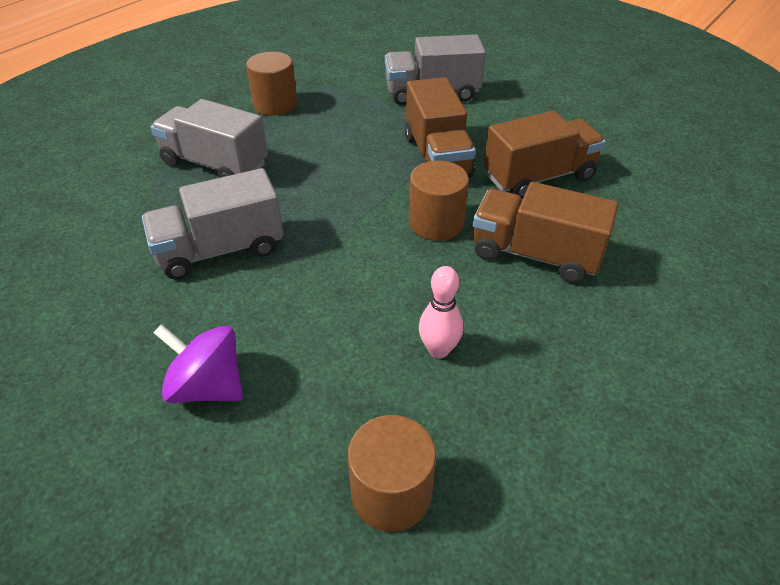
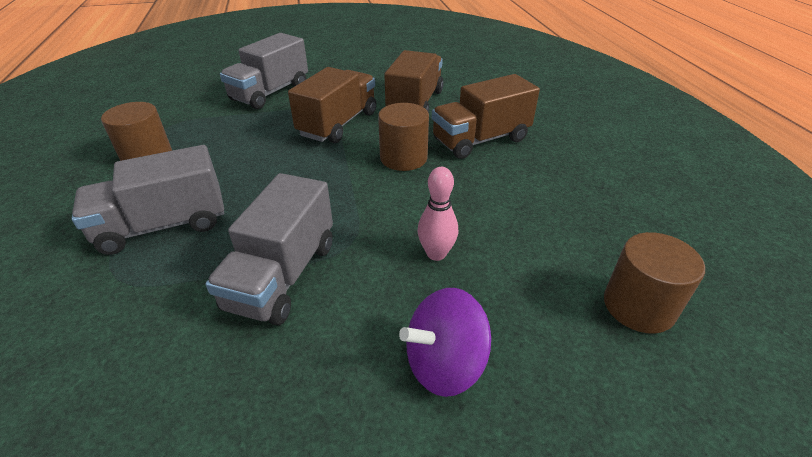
camera: 50 degrees left, 5 degrees down
(437, 156) = (338, 124): brown truck -> brown truck turned 90 degrees counterclockwise
(438, 350) = (524, 218): pink bowling pin -> pink bowling pin (436, 254)

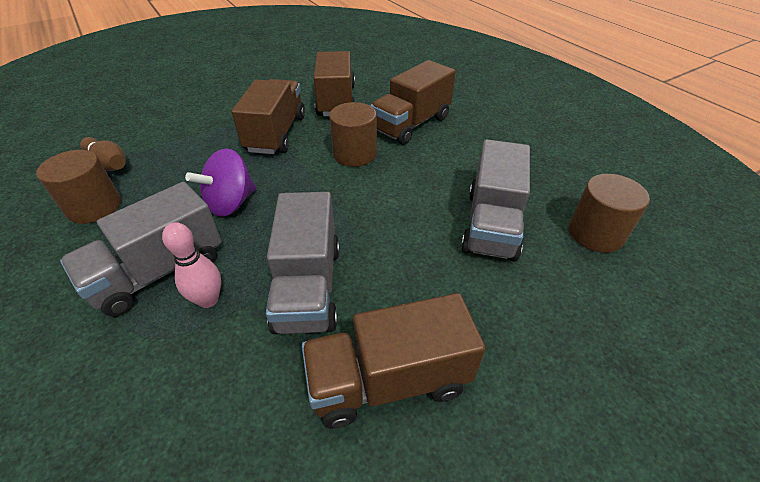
camera: 20 degrees left, 5 degrees up
(180, 123) = (109, 164): none -> brown bowling pin
(270, 93) = (188, 115): grey truck -> grey truck (491, 224)
(305, 393) = (389, 380): none -> brown truck
(436, 254) = (429, 232): pink bowling pin -> pink bowling pin (208, 300)
(444, 364) = (485, 320): purple spinning top -> purple spinning top (231, 203)

